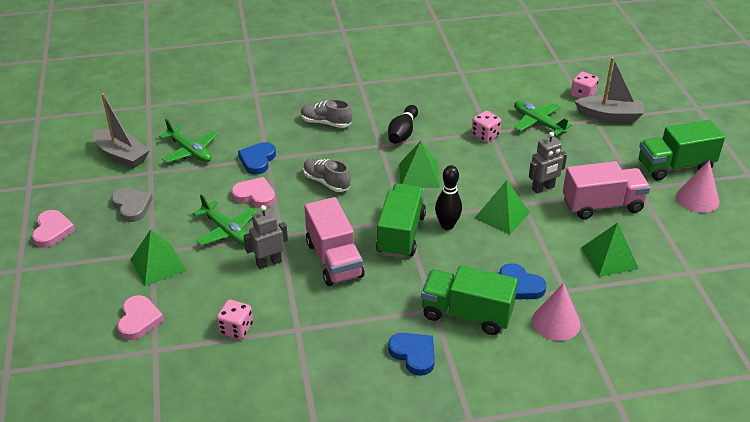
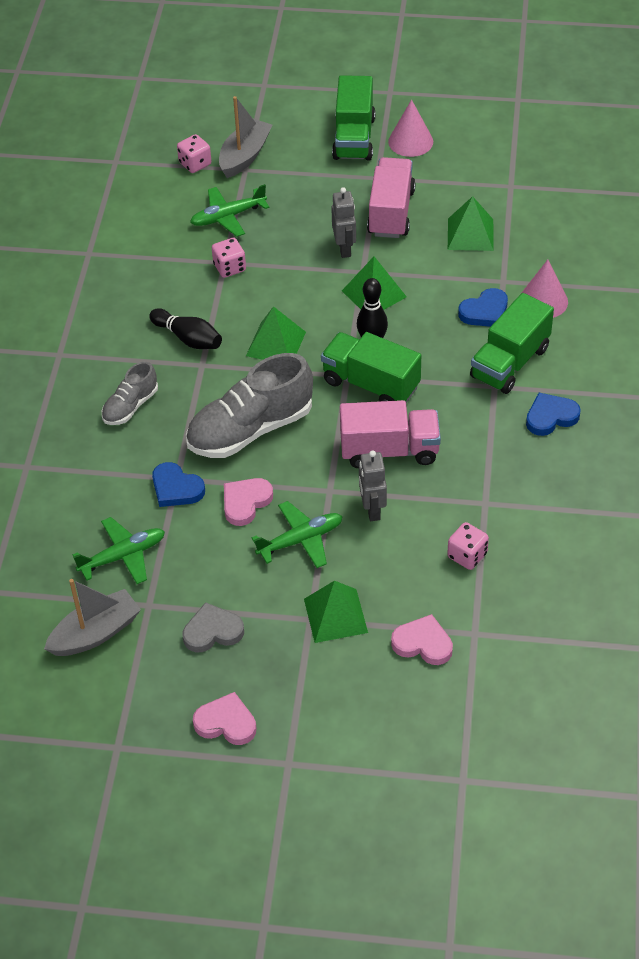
camera: 70 degrees left, 10 degrees up
(326, 182) = (250, 429): grey shoe -> grey shoe, size x1.89

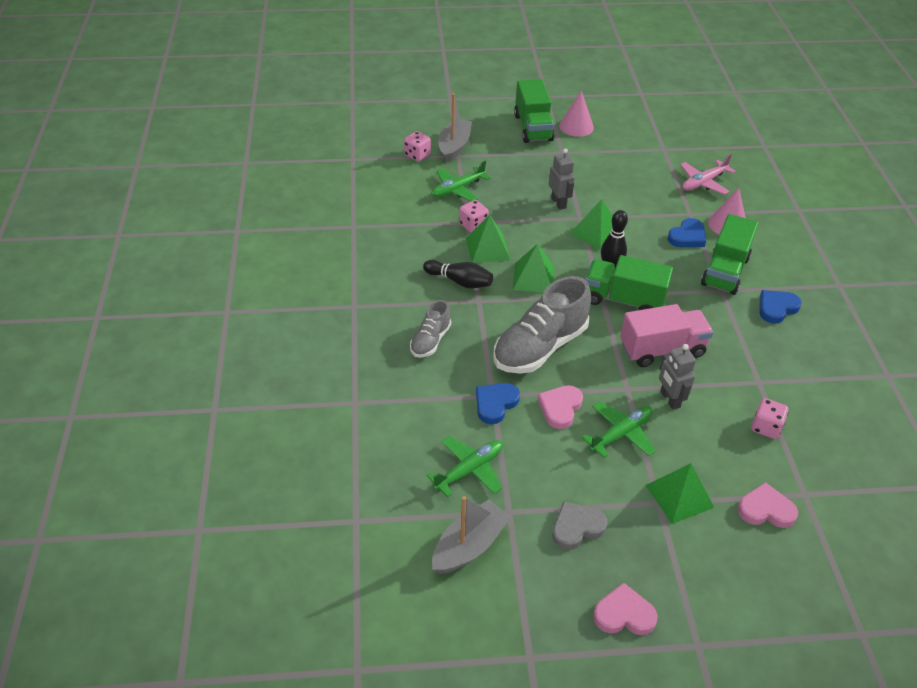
camera: 15 degrees left, 5 degrees down
(176, 488) = (495, 404): blue heart -> blue heart turned 105 degrees clockwise
(391, 212) = (583, 175): pink truck -> none
(470, 234) = (650, 184): green pyramid -> green pyramid (487, 248)
(540, 239) = (703, 182): none -> pink plane

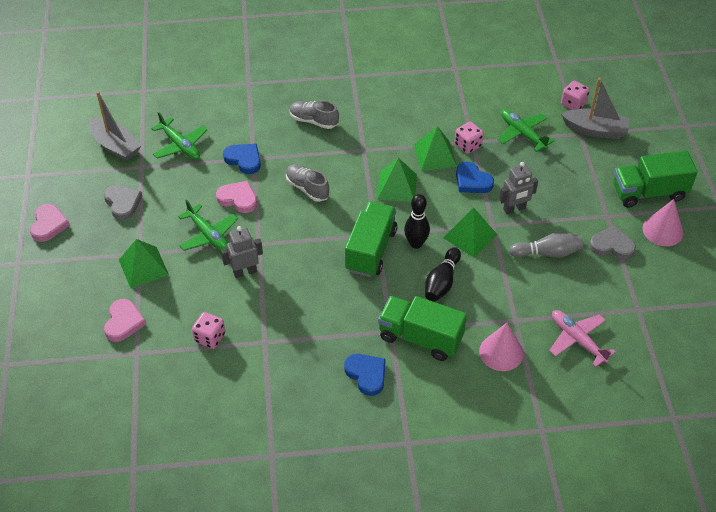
camera: 90 degrees right, 5 degrees up
(460, 281) = (387, 137): black bowling pin -> black bowling pin (442, 282)
(540, 347) = (307, 188): grey shoe -> grey shoe, size x0.53
(597, 154) = (612, 246): none -> grey heart
(610, 189) = (547, 253): none -> grey bowling pin
(662, 349) = (305, 273): pink truck -> none
(687, 237) = (474, 312): blue heart -> blue heart (472, 181)

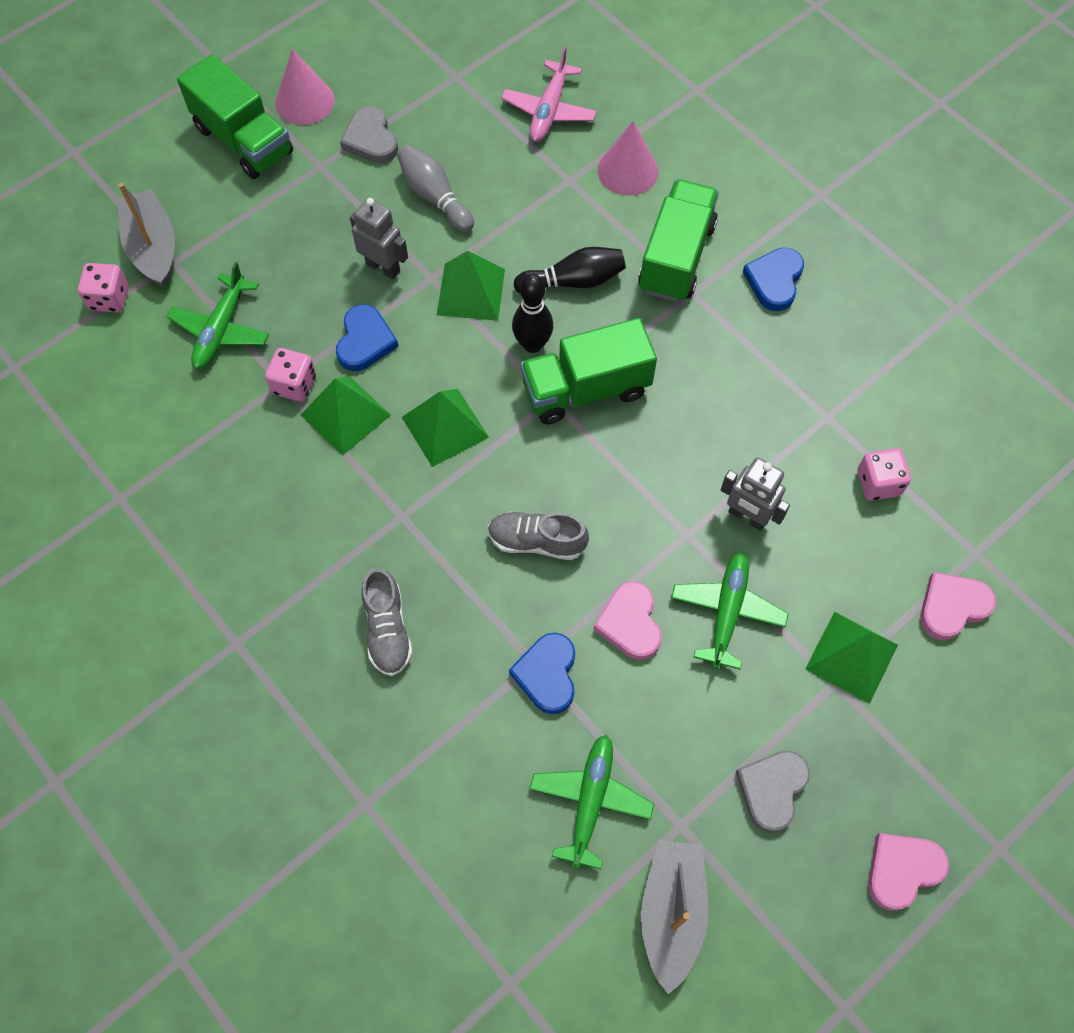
camera: 125 degrees left, 15 degrees up
(307, 188) = (537, 541): grey shoe -> grey shoe turned 90 degrees clockwise
(420, 338) = (676, 257): green truck -> green truck turned 150 degrees counterclockwise

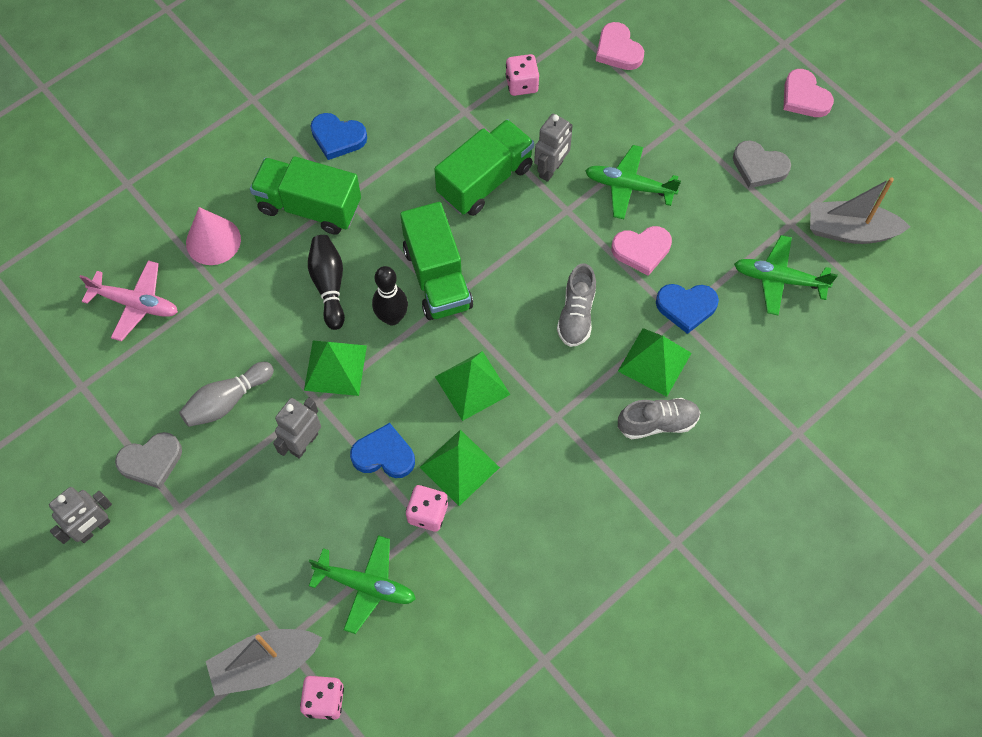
camera: 90 degrees left, 0 degrees up
(243, 140) = (138, 586): green truck -> green truck (485, 181)
(305, 101) = (94, 528): pink cone -> grey robot
(851, 657) = (659, 112): green pyramid -> green pyramid (654, 362)

